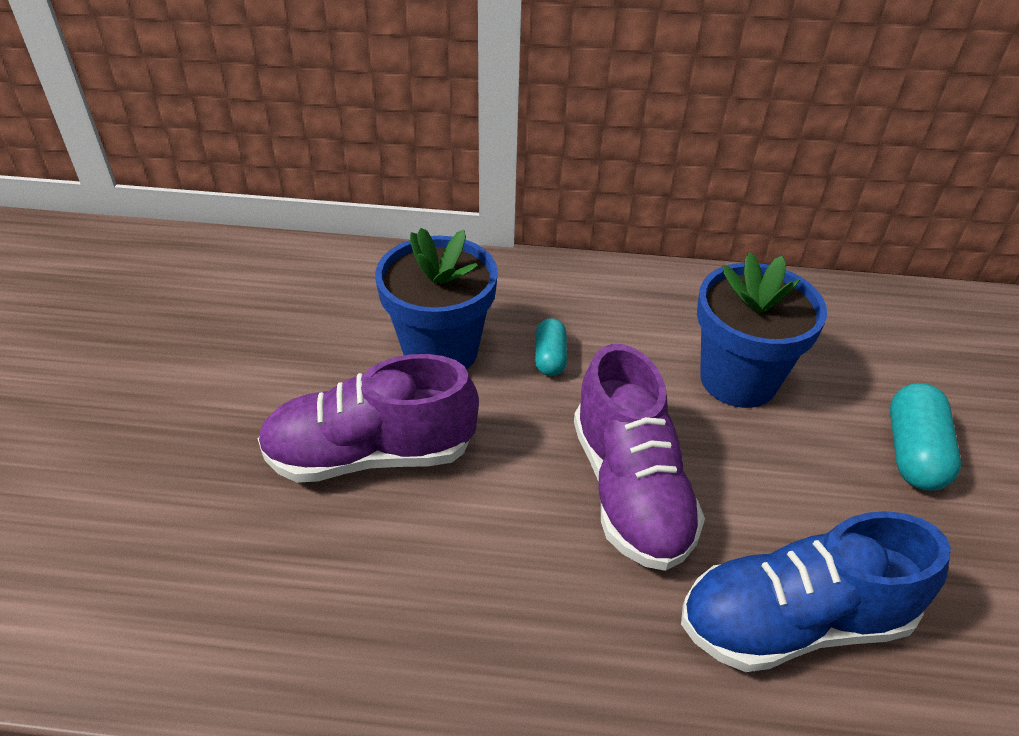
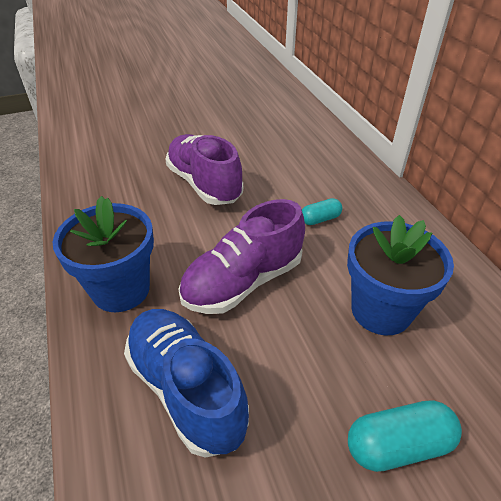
camera: 65 degrees right, 0 degrees up
(440, 351) = (289, 180): blue flower pot -> blue flower pot (121, 289)

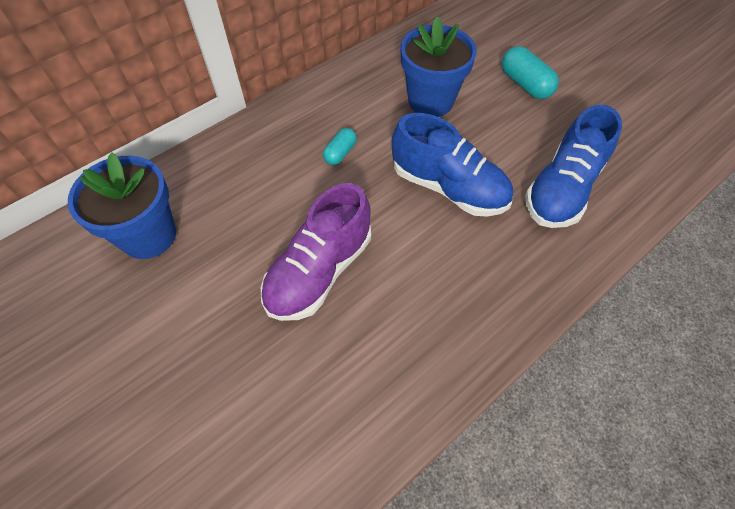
camera: 110 degrees left, 15 degrees up
(121, 289) = (509, 276): blue flower pot -> blue flower pot (148, 235)
(243, 282) = (448, 187): purple shoe -> blue shoe
(320, 219) = (340, 153): turquoise capsule -> turquoise capsule turned 75 degrees clockwise

